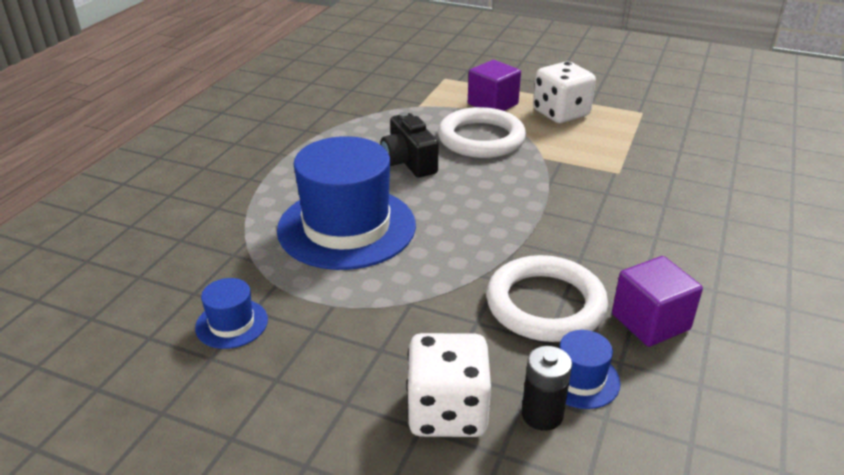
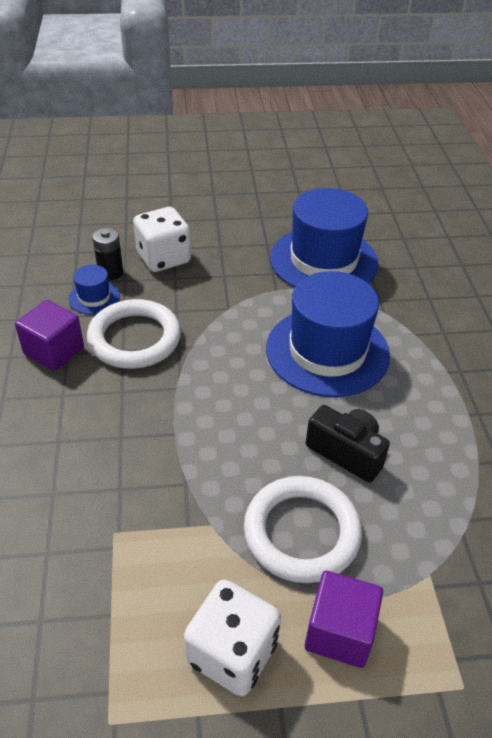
camera: 150 degrees right, 10 degrees up
(232, 323) = (323, 260): blue hat -> blue hat, size x2.28

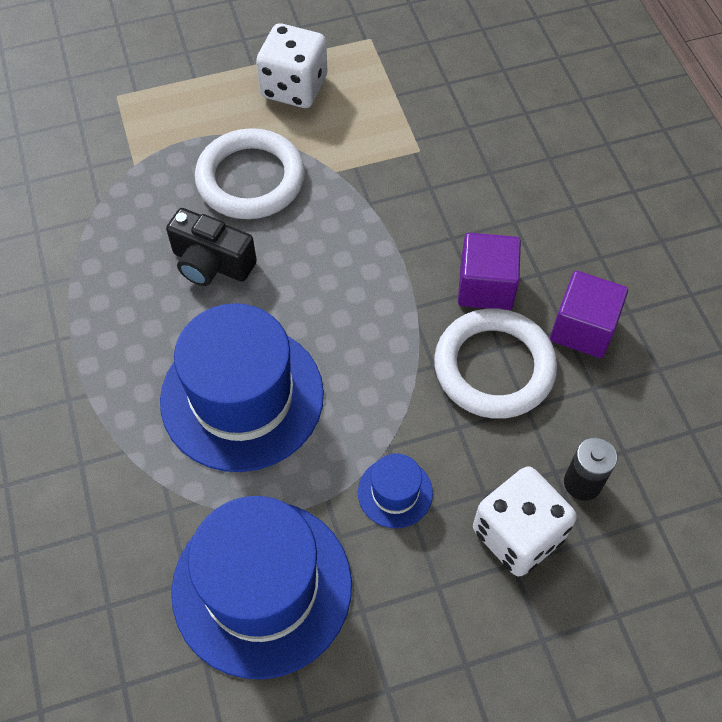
camera: 170 degrees right, 15 degrees up
(94, 297) = (580, 427): blue hat -> blue hat (395, 492)
(339, 632) = (212, 113): purple cube -> purple cube (485, 287)

